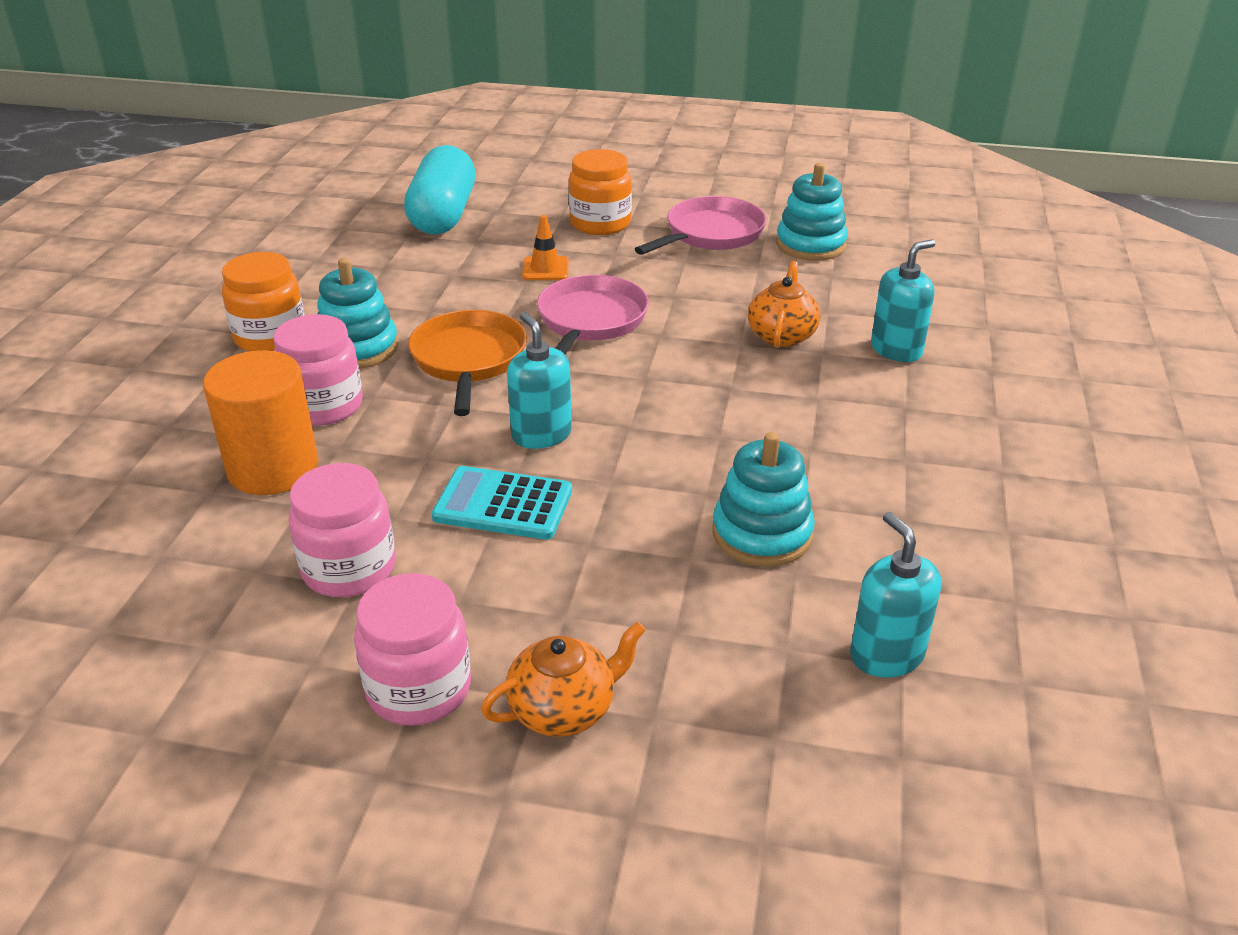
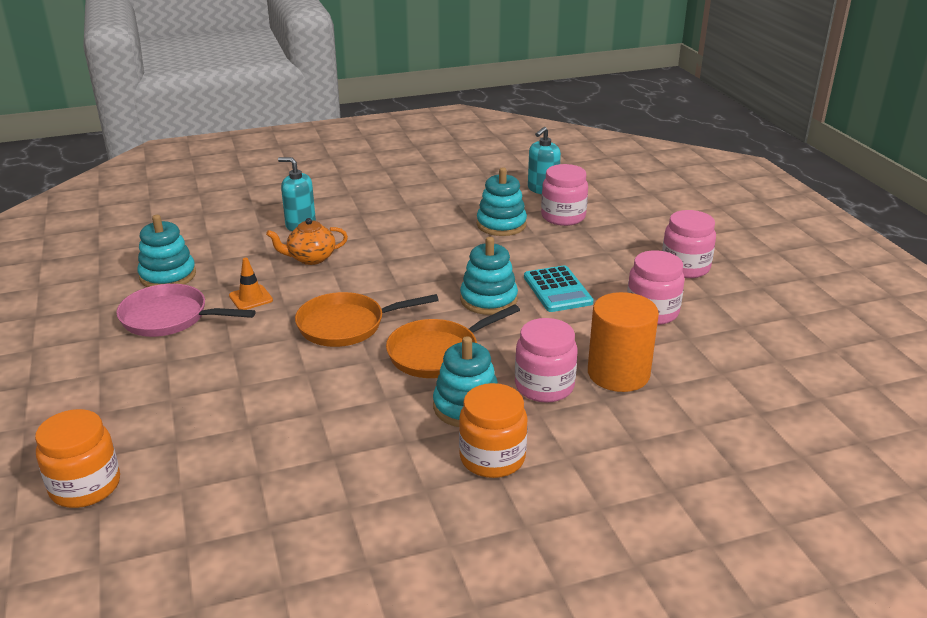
camera: 120 degrees left, 5 degrees down
(443, 215) = (202, 470): turquoise capsule -> none
(541, 434) = (488, 300): turquoise soap dispenser -> turquoise stacking toy
(545, 269) = (279, 371): orange traffic cone -> orange traffic cone (251, 298)
(564, 709) = (650, 237): orange teapot -> none
(590, 322) = (347, 325): pink pan -> orange pan
(600, 223) = (175, 373): orange jar -> orange jar (85, 486)
(738, 625) = (563, 217): none -> pink jar

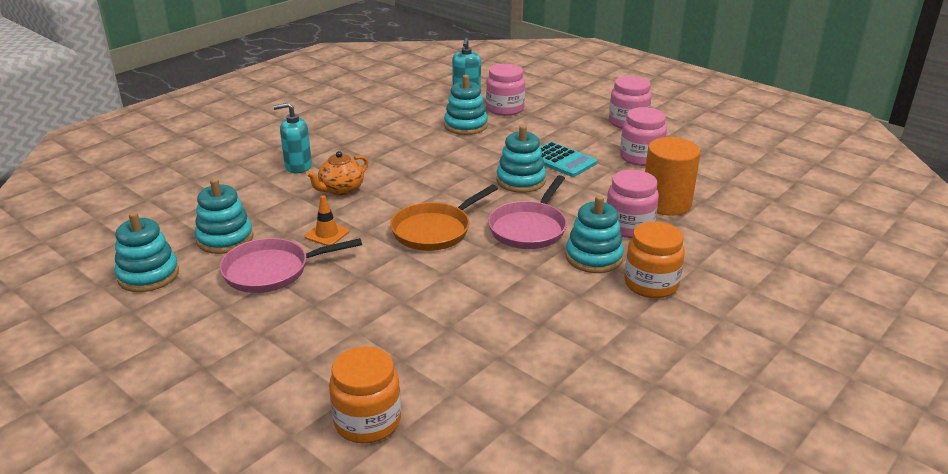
camera: 30 degrees left, 0 degrees up
(79, 289) = (148, 275): none -> turquoise stacking toy
(438, 353) = (529, 228): orange pan -> pink pan

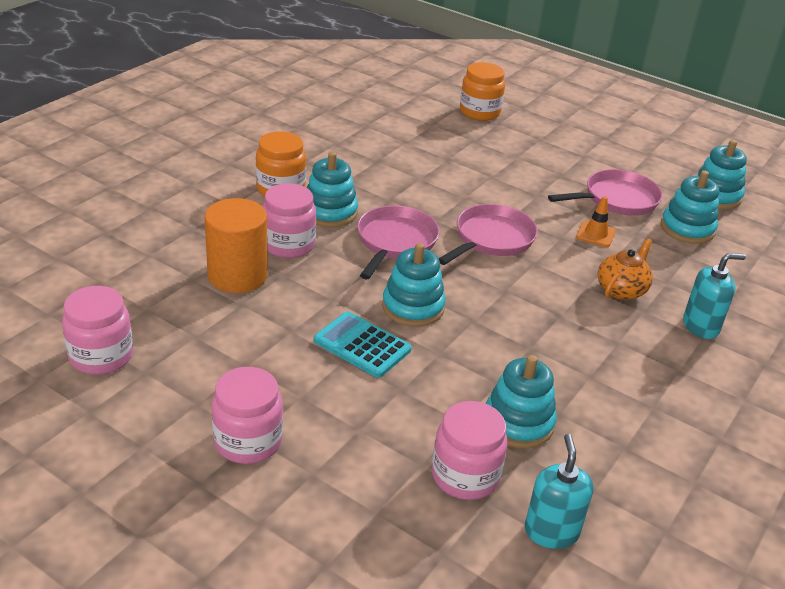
camera: 170 degrees right, 5 degrees up
(435, 230) = (491, 239): orange pan -> pink pan
(641, 157) = (247, 354): pink jar -> pink jar (101, 356)

